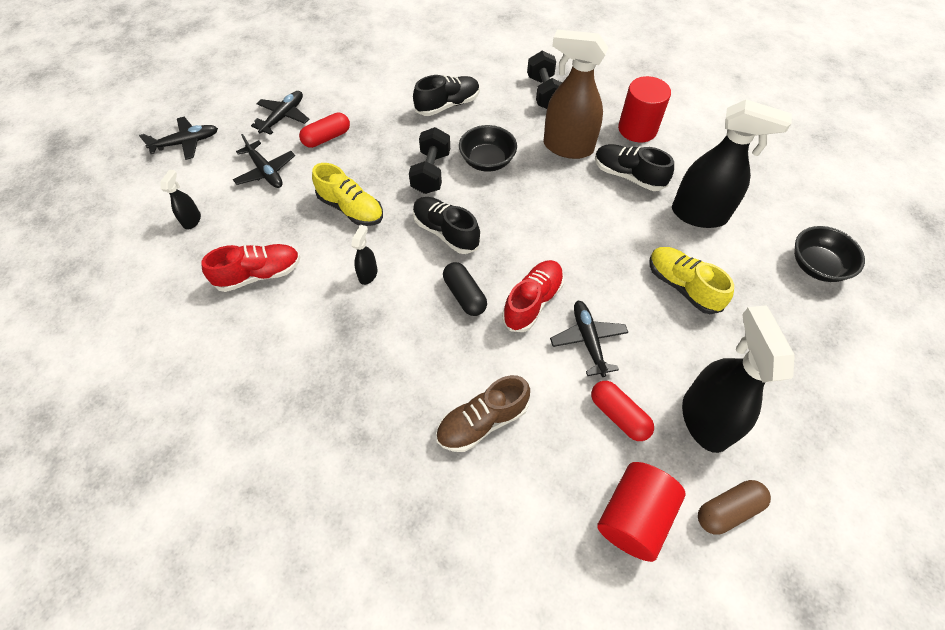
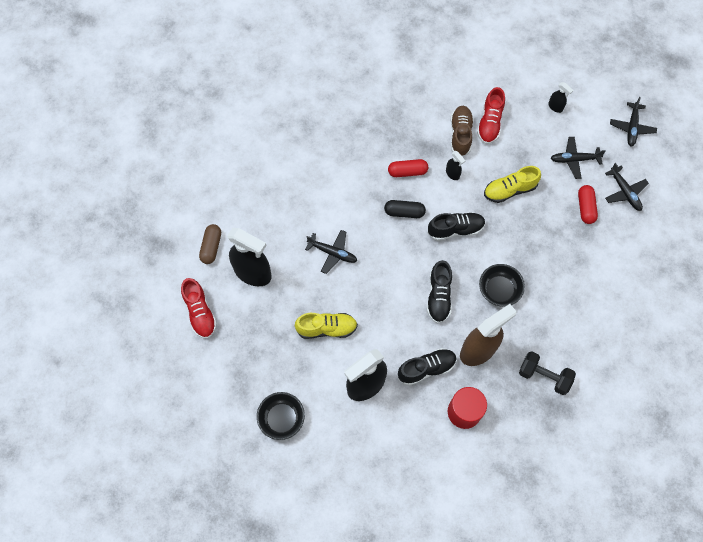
camera: 125 degrees right, 10 degrees up
(431, 172) = (511, 250): black dumbbell -> none
(448, 105) = (572, 301): black shoe -> black shoe (438, 296)
(482, 421) = (328, 176): brown shoe -> brown shoe (460, 135)
(532, 302) = (375, 243): red shoe -> red shoe (200, 312)
(618, 415) = (285, 236): red capsule -> red capsule (407, 172)
(633, 516) = (240, 207): red cylinder -> none

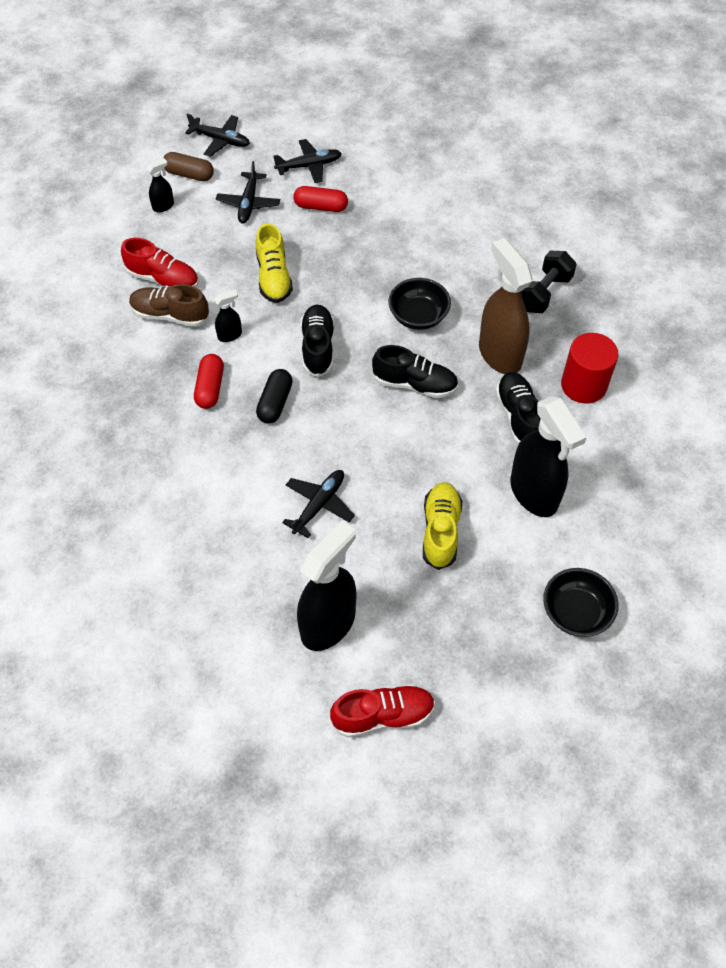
camera: 80 degrees left, 10 degrees down
(211, 247) = (267, 684): brown capsule -> brown capsule (189, 174)

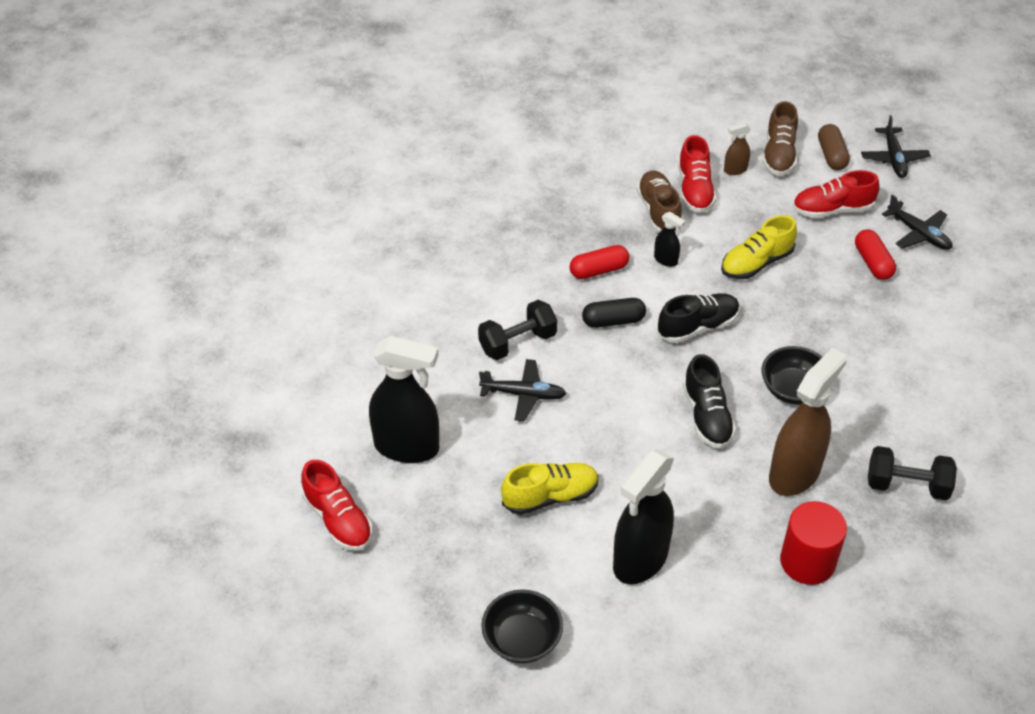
camera: 65 degrees right, 10 degrees down
(159, 242) = (735, 170): none -> brown spray bottle
(163, 206) = (779, 155): black spray bottle -> brown shoe
(249, 203) = (832, 209): black plane -> red shoe
(256, 485) = (517, 343): none -> black dumbbell
(518, 416) = (726, 516): black shoe -> none

